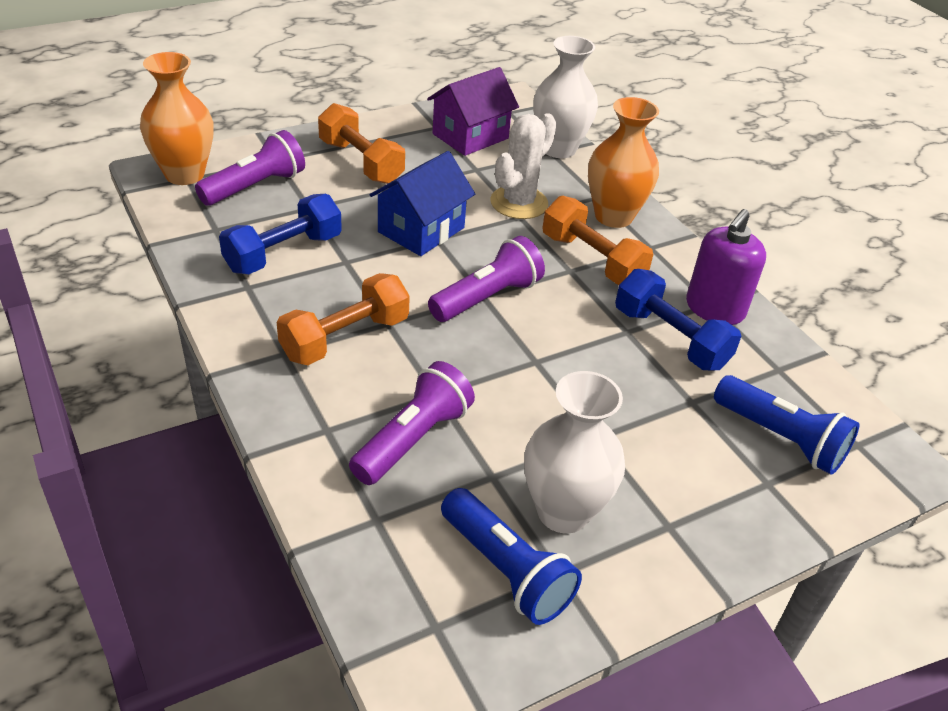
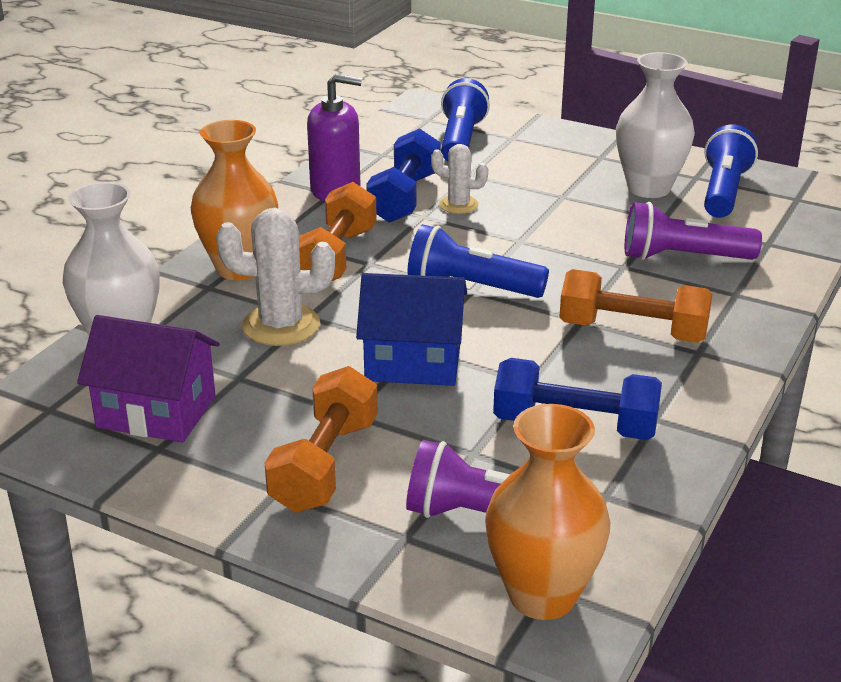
camera: 120 degrees left, 10 degrees down
(487, 298) = (471, 287): purple flashlight -> blue flashlight
(631, 361) = (458, 205): none -> white cactus

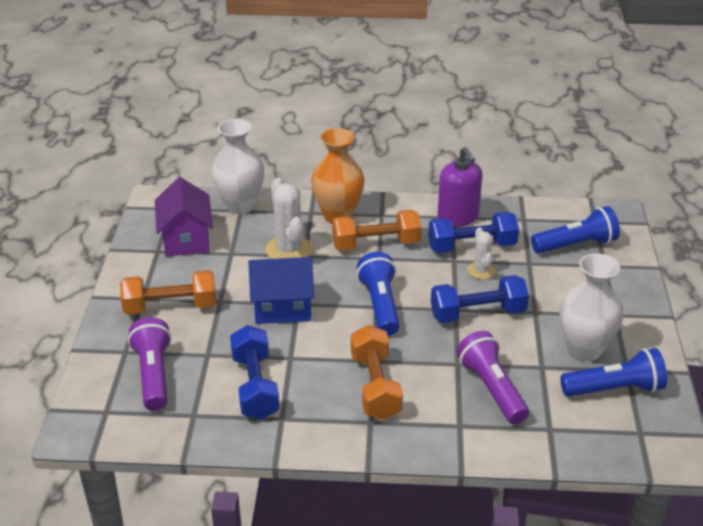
camera: 65 degrees right, 5 degrees up
(413, 362) = (282, 307): blue house -> blue house turned 75 degrees counterclockwise
(539, 229) = (478, 313): none -> blue dumbbell
(542, 596) = (98, 411): orange vase -> none

